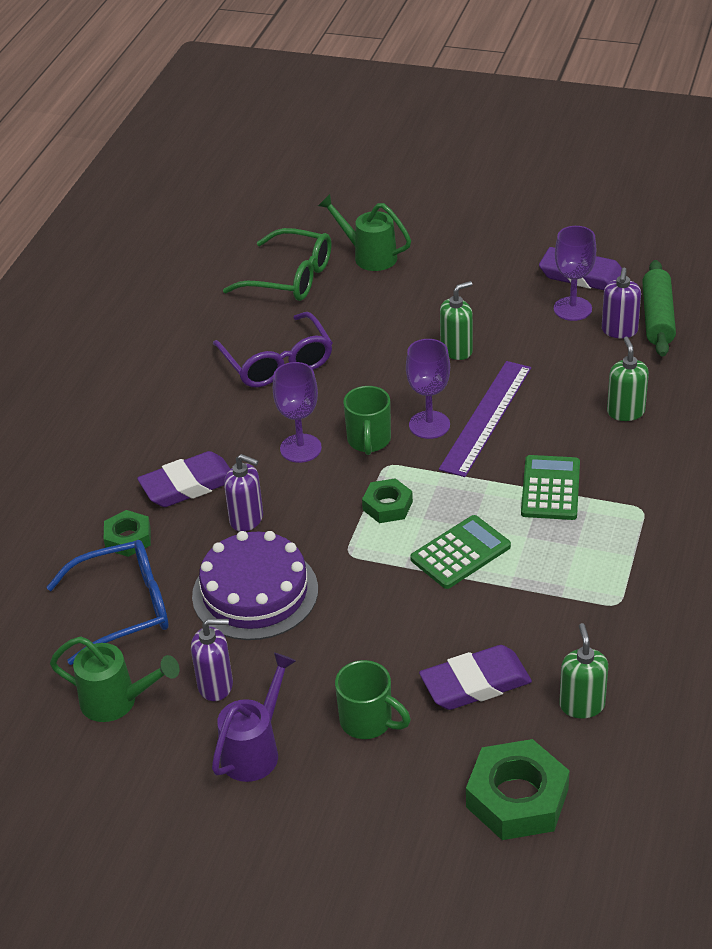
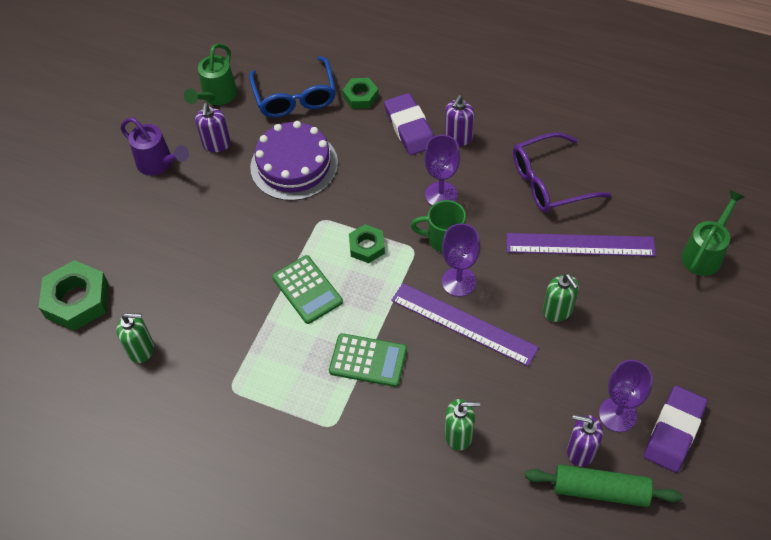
camera: 95 degrees right, 15 degrees up
(247, 519) = (367, 161): purple soap dispenser -> purple soap dispenser (458, 137)
(290, 278) = (669, 193): green glasses -> none
(366, 337) = (580, 245): none -> purple ruler
(368, 722) = (164, 223): green mug -> none
(475, 683) = (179, 286): purple eraser -> none

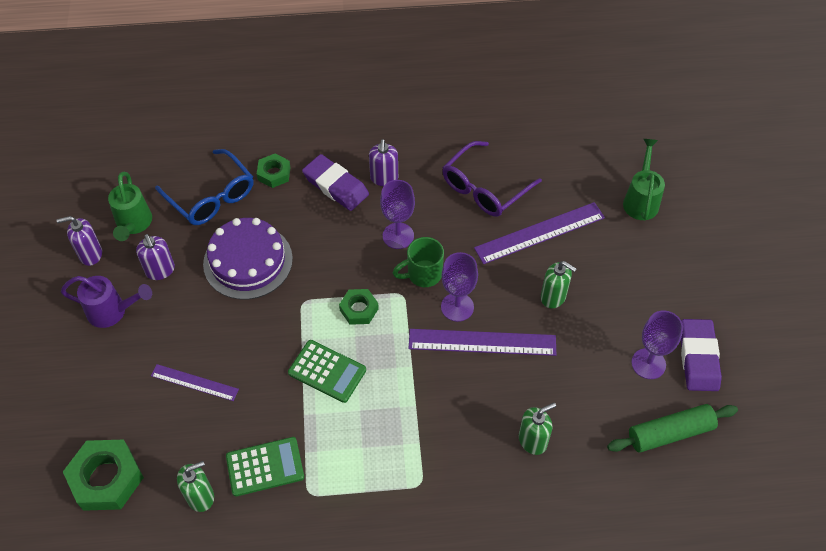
camera: 30 degrees left, 0 degrees up
(191, 251) = (194, 382): none -> purple ruler
(368, 360) = (418, 411): green calculator -> green calculator (265, 467)
(580, 451) = (637, 407): purple soap dispenser -> purple soap dispenser (90, 254)

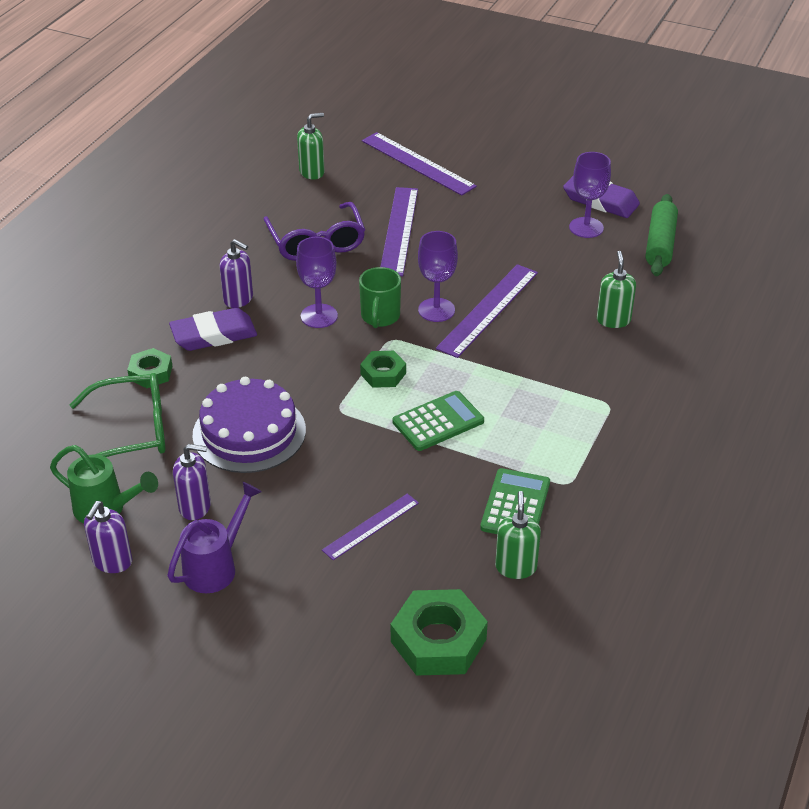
camera: 60 degrees left, 15 degrees down
(211, 197) = (132, 431): blue glasses -> green glasses
(553, 297) = (475, 250): green soap dispenser -> green soap dispenser (312, 172)
(641, 200) = (418, 163): green watering can -> purple ruler

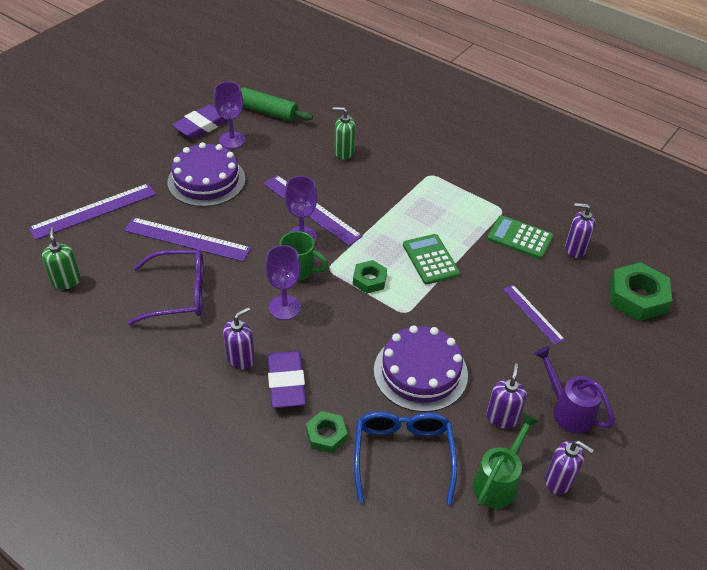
camera: 80 degrees left, 5 degrees up
(132, 431) = (403, 455): green glasses -> blue glasses
(502, 224) = (206, 180): none -> purple cake
(516, 567) = (575, 249): green soap dispenser -> purple soap dispenser

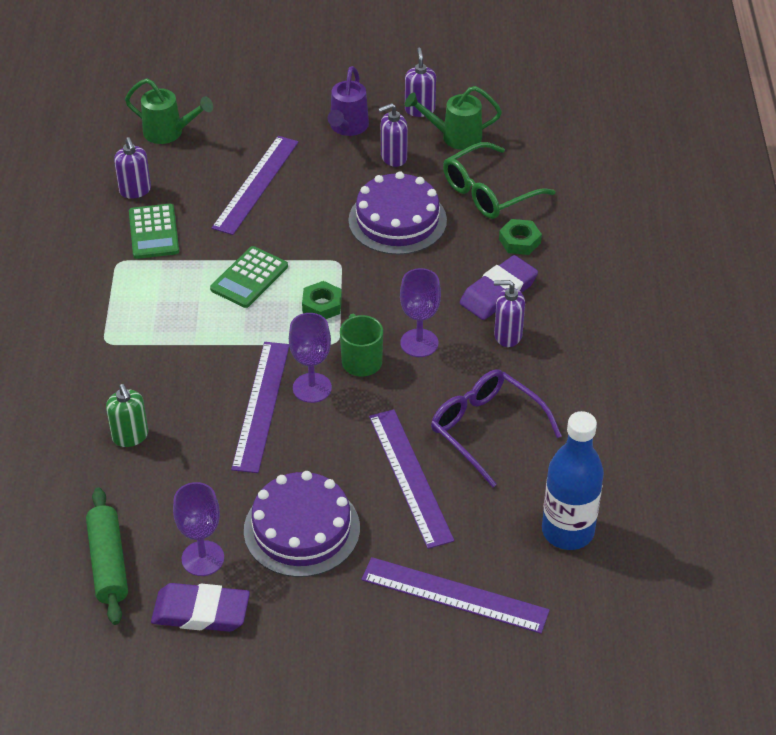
camera: 125 degrees left, 0 degrees up
(66, 281) = (567, 531): green soap dispenser -> blue bottle
(403, 455) = (488, 192): blue glasses -> green glasses
(533, 314) = (256, 184): purple ruler -> purple ruler, size x1.67
(637, 297) = (169, 133): green nut -> green watering can

